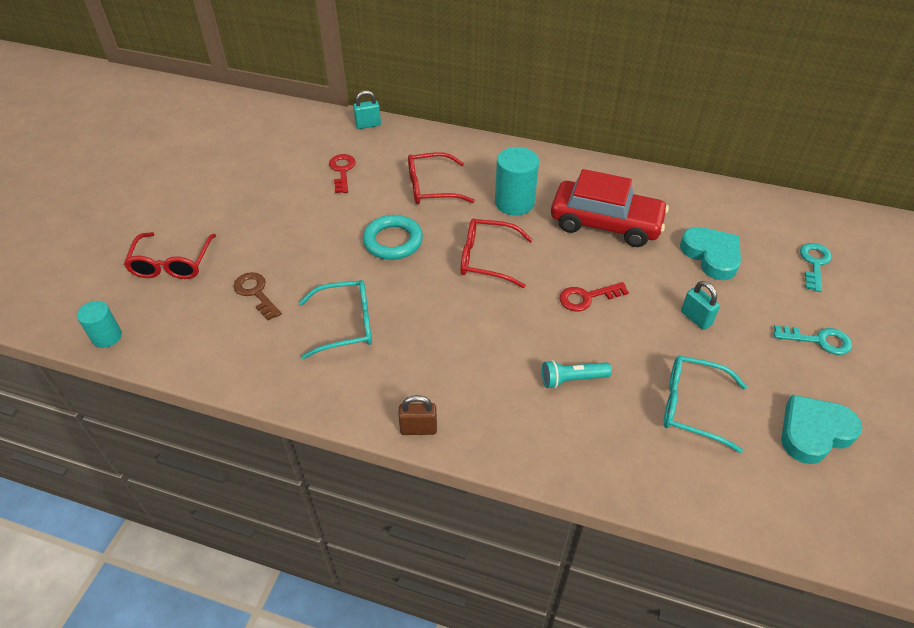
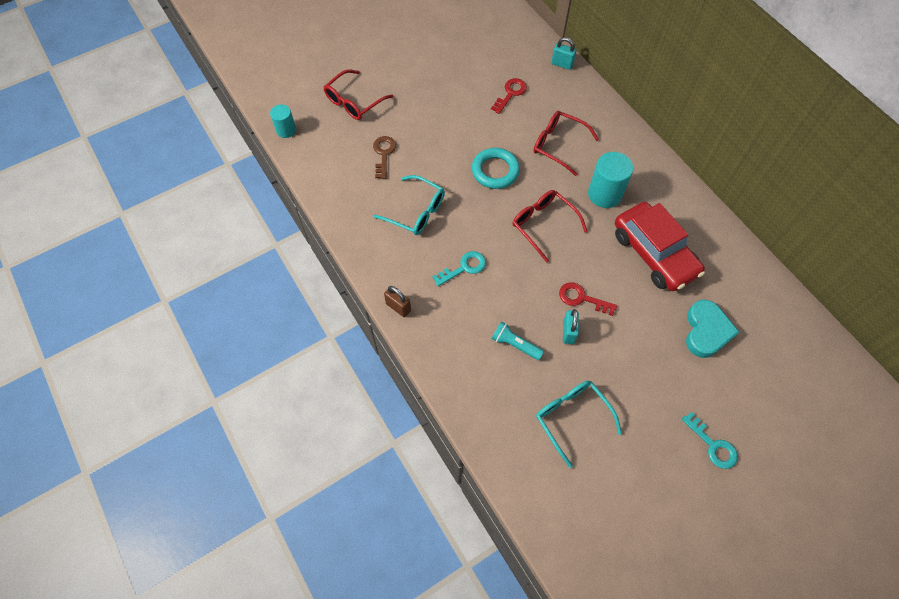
camera: 40 degrees right, 15 degrees up
(696, 318) = (641, 366): turquoise padlock -> turquoise padlock (568, 332)
(814, 263) = (781, 393): turquoise key -> turquoise key (464, 268)
(814, 432) = (633, 495): turquoise heart -> none

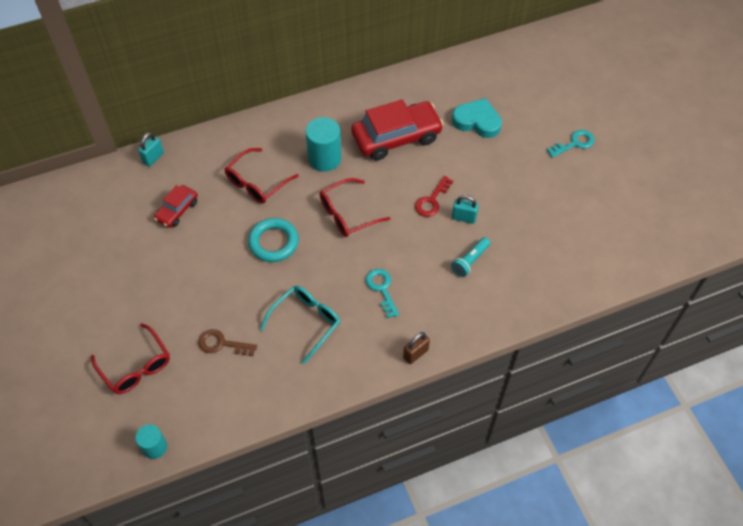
camera: 80 degrees left, 5 degrees down
(510, 94) = (177, 210): red key -> red car
(572, 418) = (543, 232): turquoise glasses -> none

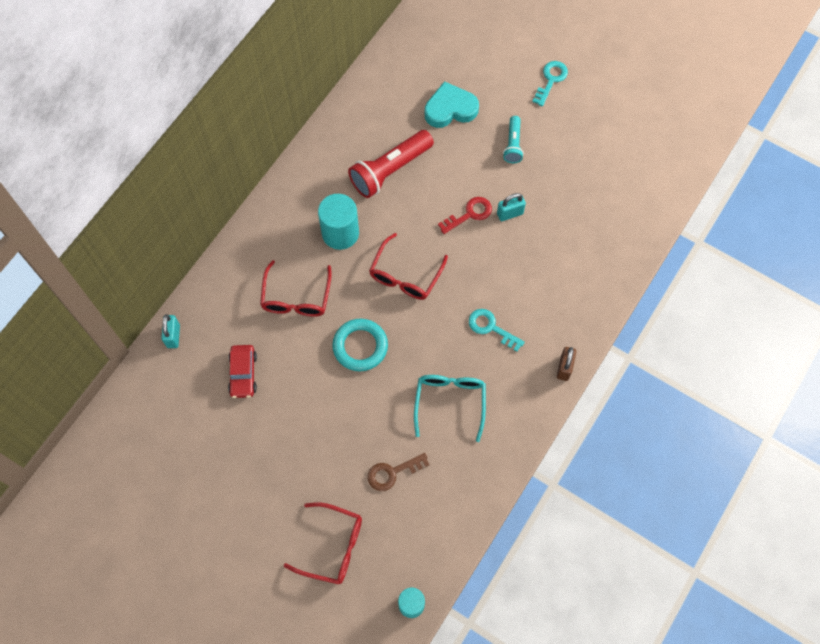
camera: 35 degrees left, 10 degrees up
(396, 137) = (390, 170): red car -> red flashlight
(432, 200) = (469, 214): red key -> red key turned 120 degrees counterclockwise
(470, 261) = (545, 252): turquoise flashlight -> turquoise flashlight (513, 144)

